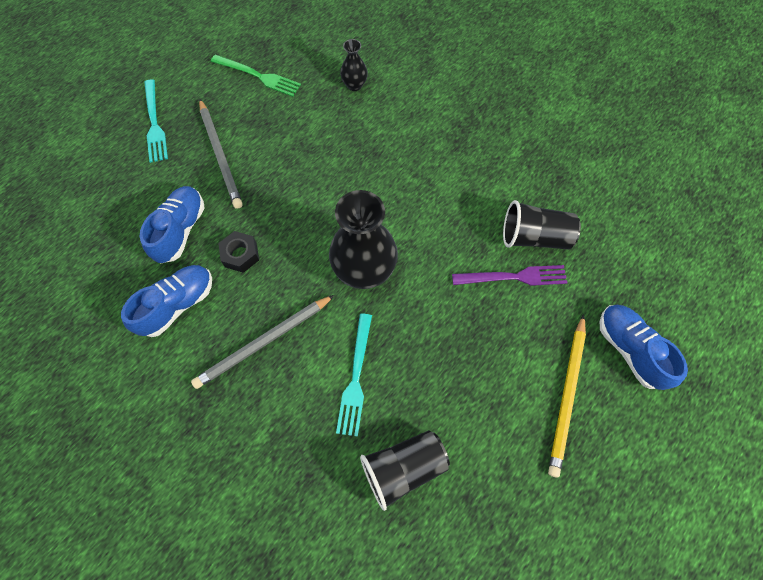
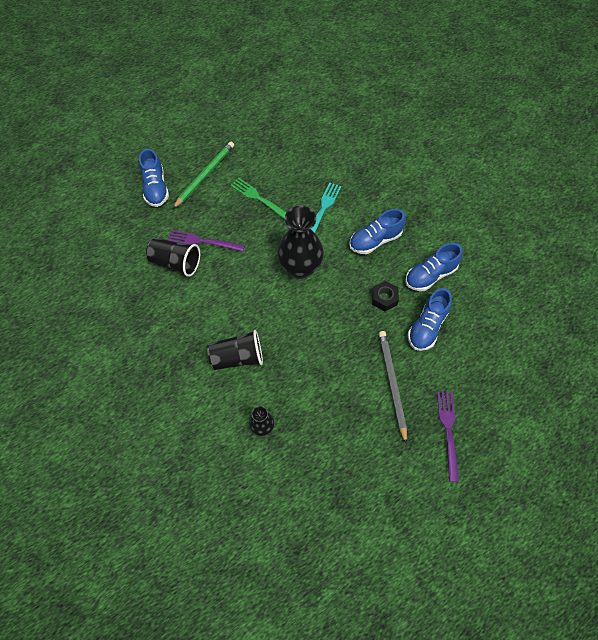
camera: 165 degrees left, 5 degrees down
(154, 124) = (448, 431): turquoise fork -> purple fork
(258, 76) = (348, 461): green fork -> green fork (259, 199)
(264, 342) = (375, 240): grey pencil -> blue shoe
(403, 467) = (308, 165): black cup -> black cup (237, 357)
(567, 395) = (204, 175): yellow pencil -> green pencil

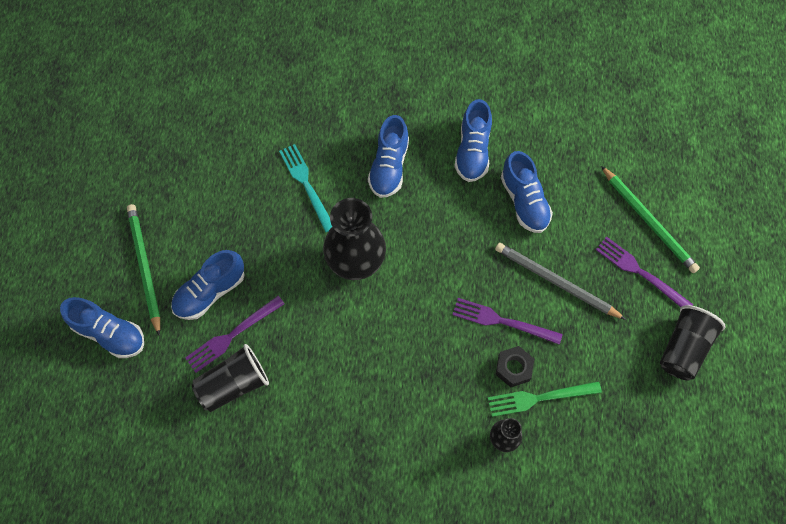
camera: 50 degrees left, 5 degrees up
(218, 213) = (210, 292): none -> blue shoe
(237, 357) = (406, 405): black cup -> black cup (683, 348)
(259, 199) = (232, 235): green fork -> green fork (539, 398)
(337, 371) = (502, 321): none -> purple fork
(384, 298) = (461, 213): black nut -> black nut (513, 368)
(489, 410) = (648, 221): none -> green pencil

